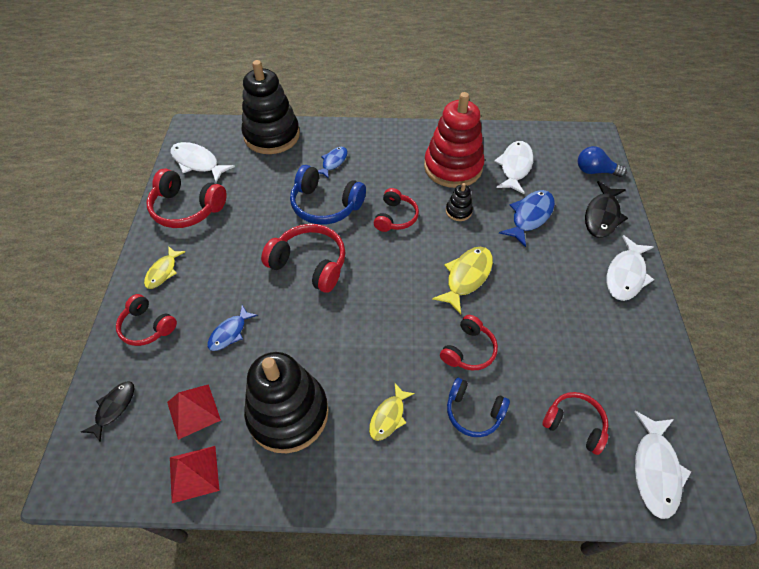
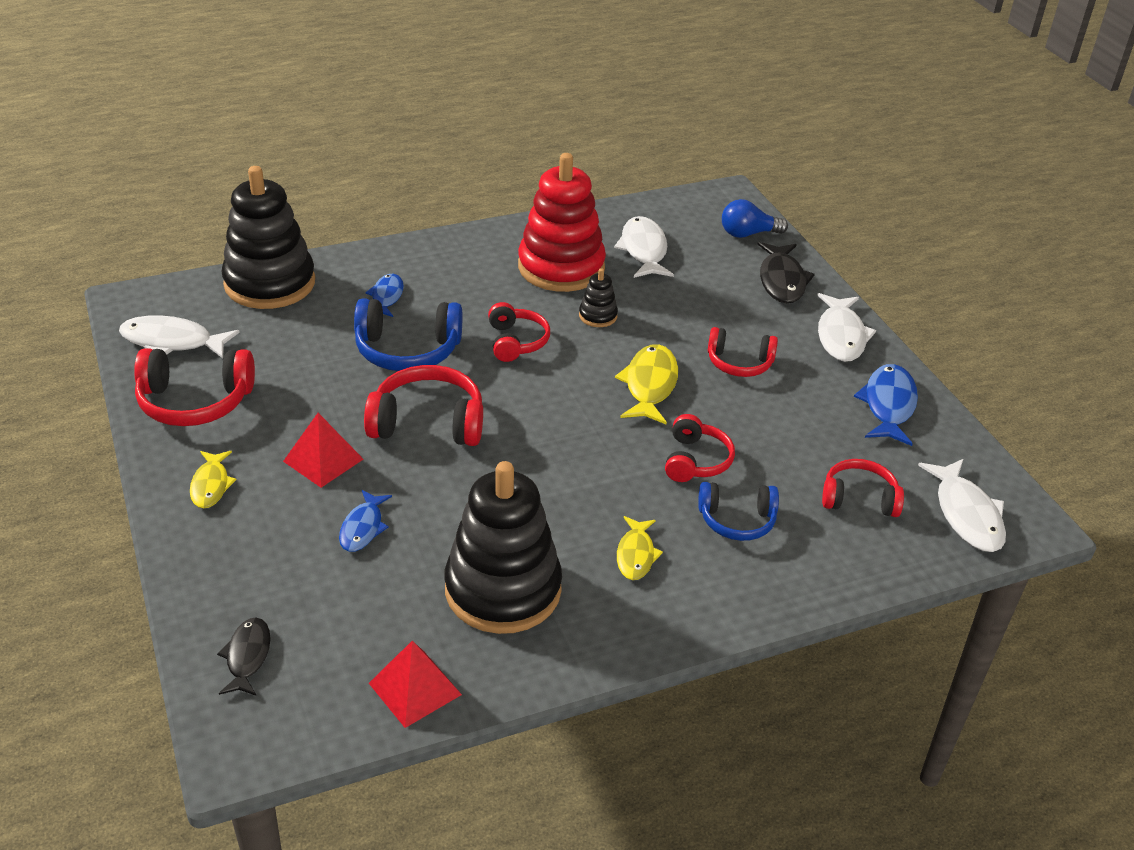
camera: 25 degrees left, 15 degrees down
(147, 326) = (232, 554): red headphones -> red headphones (739, 363)
(193, 411) = (368, 625): red pyramid -> red pyramid (323, 460)
(530, 216) = (693, 301): blue fish -> blue fish (888, 405)

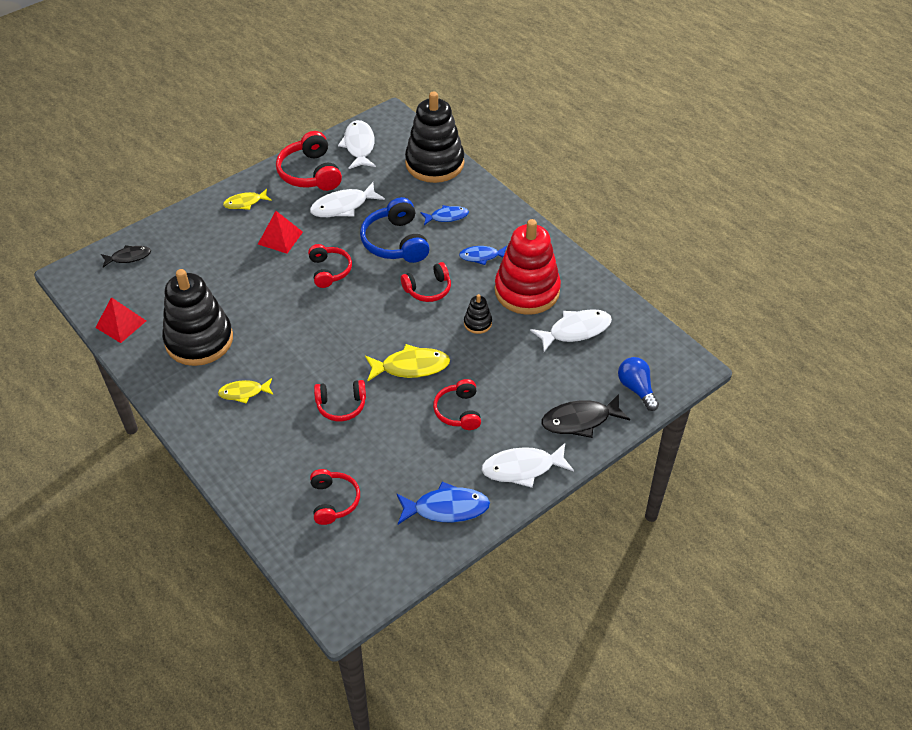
camera: 75 degrees right, 10 degrees up
(363, 528) = (230, 270): blue fish -> blue fish (481, 256)
(428, 422) = (329, 271): red headphones -> red headphones, size x0.65
(737, 520) = (290, 437): blue headphones -> none
(966, 515) = (338, 567): white fish -> white fish (343, 206)

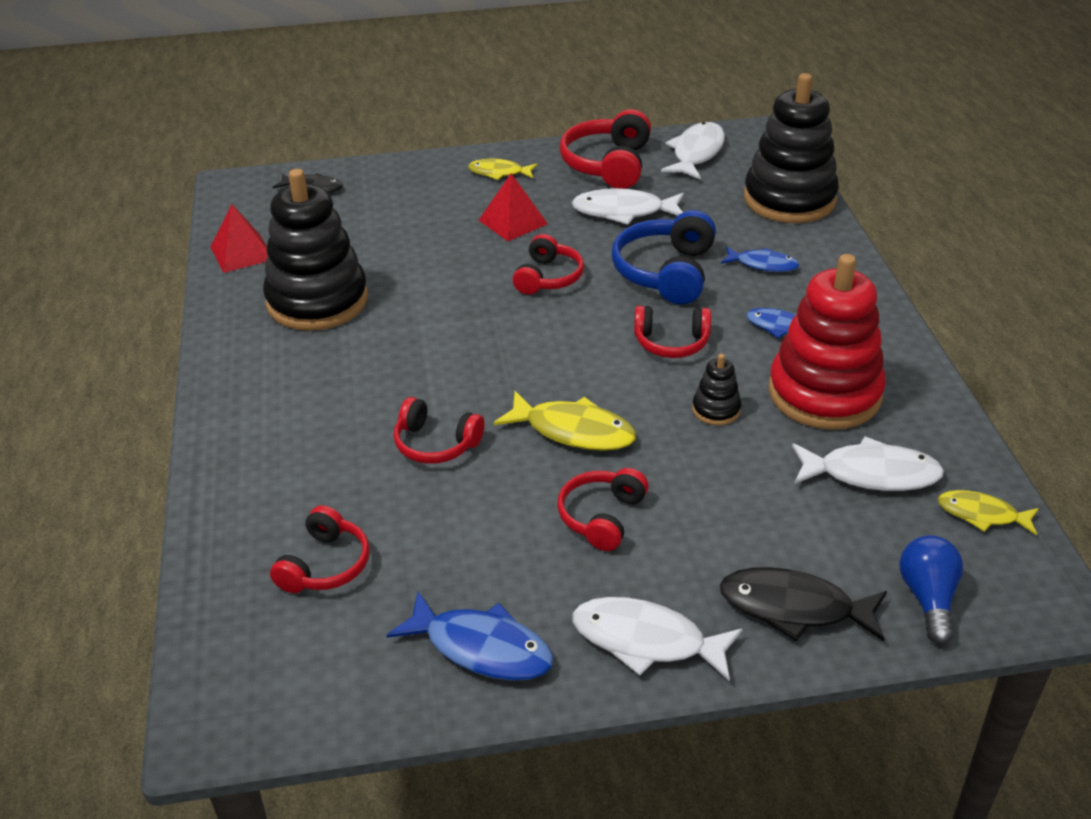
camera: 30 degrees right, 10 degrees down
(244, 392) = (321, 380): yellow fish -> yellow fish (982, 514)

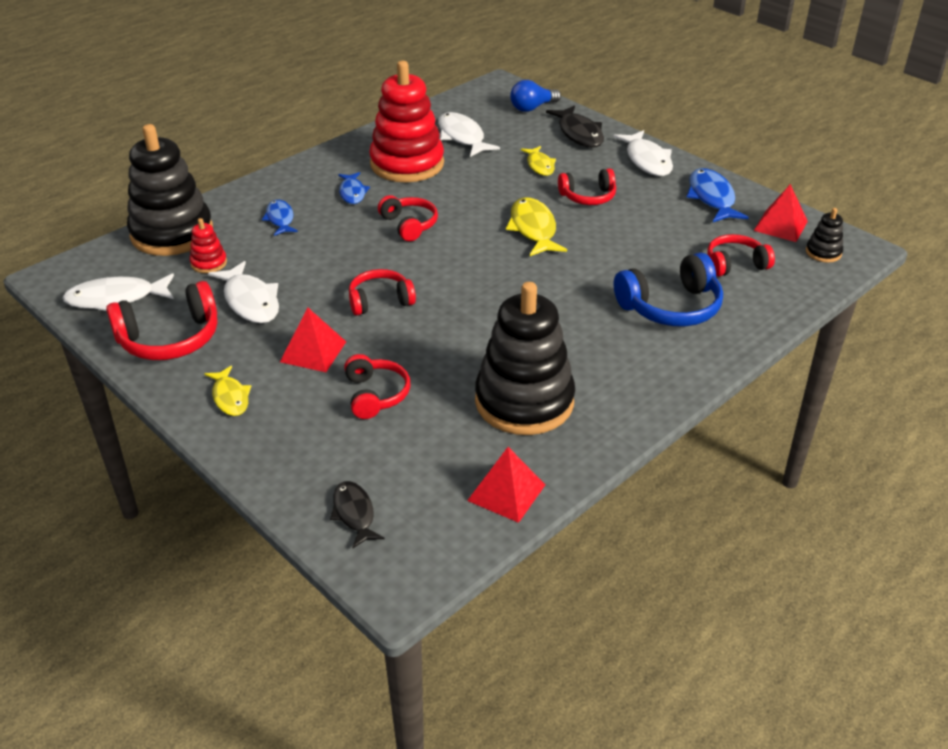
camera: 125 degrees left, 0 degrees up
(345, 677) = (780, 225): none -> red pyramid
(435, 444) = (603, 271): red headphones -> red headphones (375, 395)
(665, 272) = (326, 253): blue headphones -> blue headphones (671, 307)
(712, 206) = (209, 263): none -> red stacking toy
(716, 410) = (460, 191): black stacking toy -> black stacking toy (823, 252)
(982, 514) = (460, 107): yellow fish -> yellow fish (540, 165)

